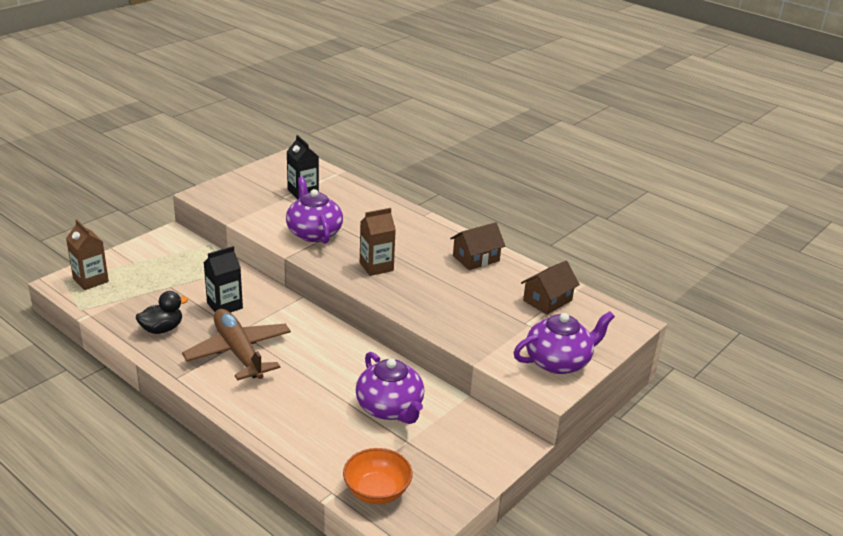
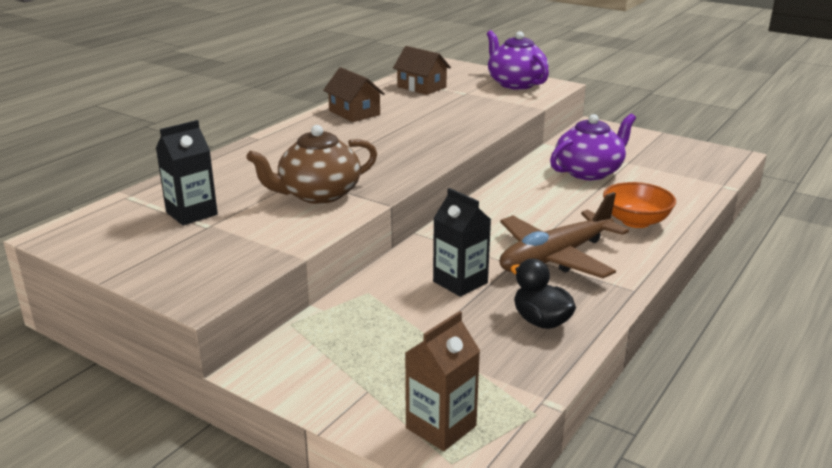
camera: 95 degrees left, 5 degrees down
(314, 233) = (318, 194): purple teapot -> brown teapot
(376, 267) = (391, 154): brown carton -> none
(377, 491) = (701, 170): orange bowl -> orange bowl (636, 221)

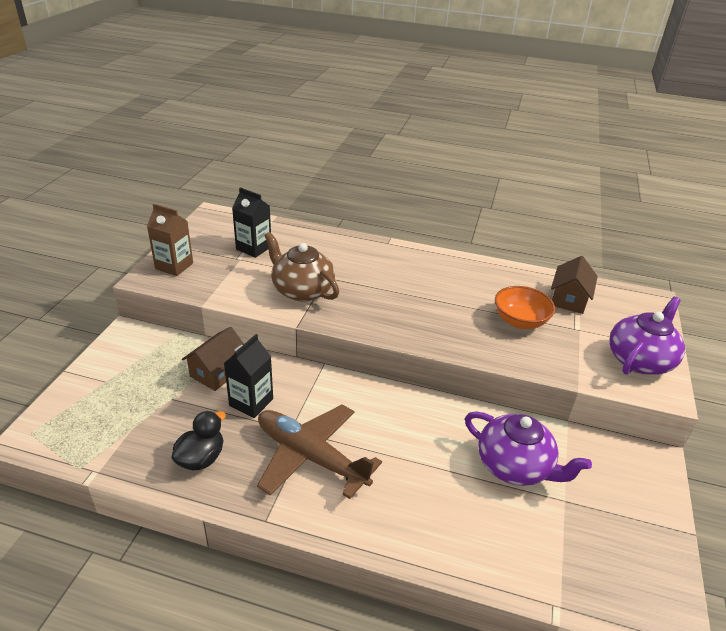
camera: 70 degrees right, 10 degrees up
(354, 113) = (472, 274): brown house -> brown house (218, 371)
(441, 427) = (66, 422): brown carton -> brown carton (174, 266)
(636, 221) = (411, 515): orange bowl -> orange bowl (520, 321)

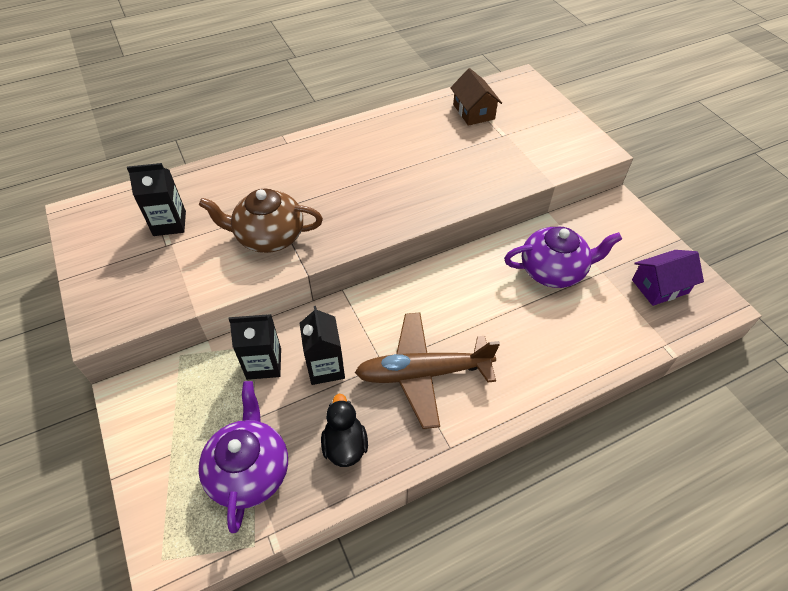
camera: 40 degrees left, 15 degrees up
(174, 266) = (111, 294): brown carton -> none
(218, 371) = (264, 364): brown house -> black carton
(520, 321) = (463, 153): orange bowl -> none
(615, 555) = (660, 286): none -> purple house
(640, 360) = (563, 134): purple teapot -> purple teapot (250, 470)

